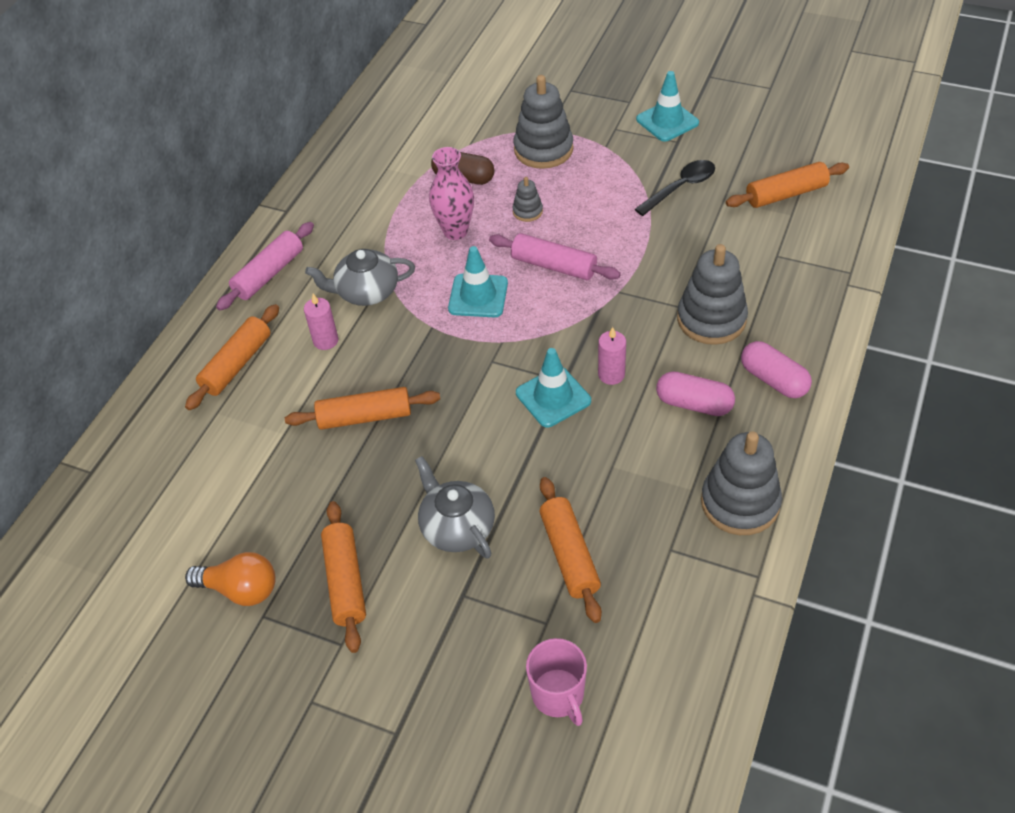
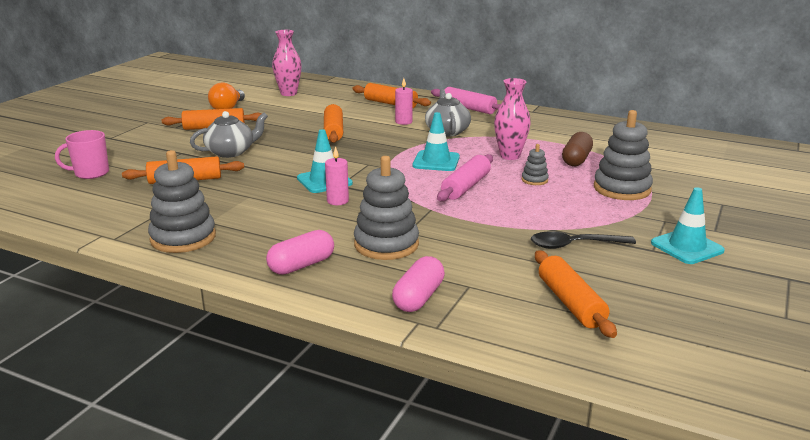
camera: 90 degrees right, 25 degrees down
(163, 513) = (288, 93): none -> pink vase
(680, 188) = (574, 245): black spoon -> black spoon turned 120 degrees clockwise
(694, 404) = (292, 229): pink capsule -> pink capsule (418, 297)

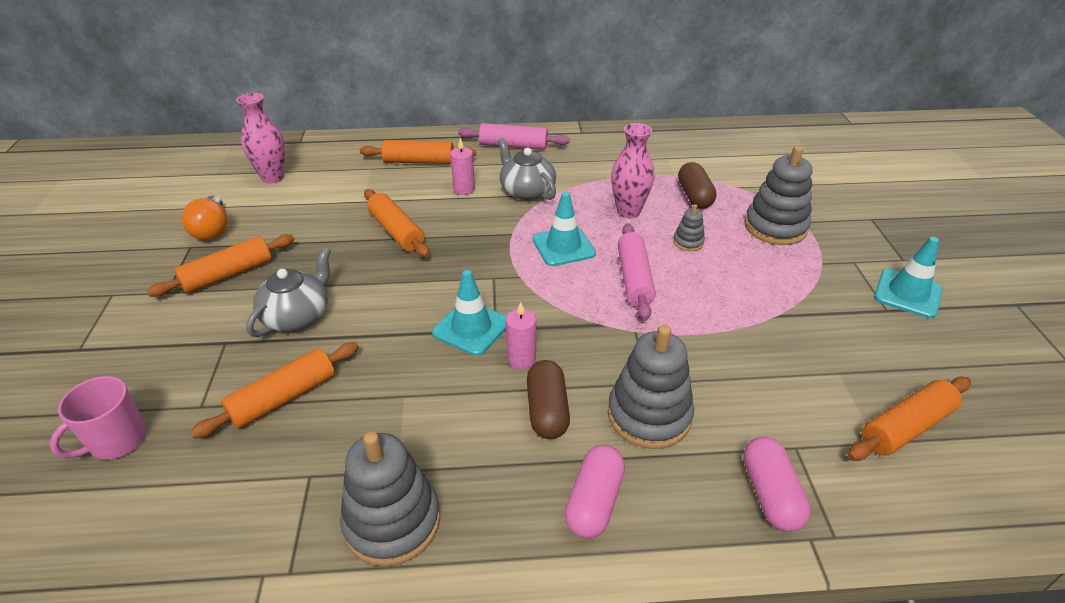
camera: 30 degrees left, 15 degrees up
(324, 224) = (547, 410): none -> brown capsule
(570, 303) = (905, 427): orange rolling pin -> orange rolling pin turned 75 degrees counterclockwise
(574, 245) = (821, 332): black spoon -> none

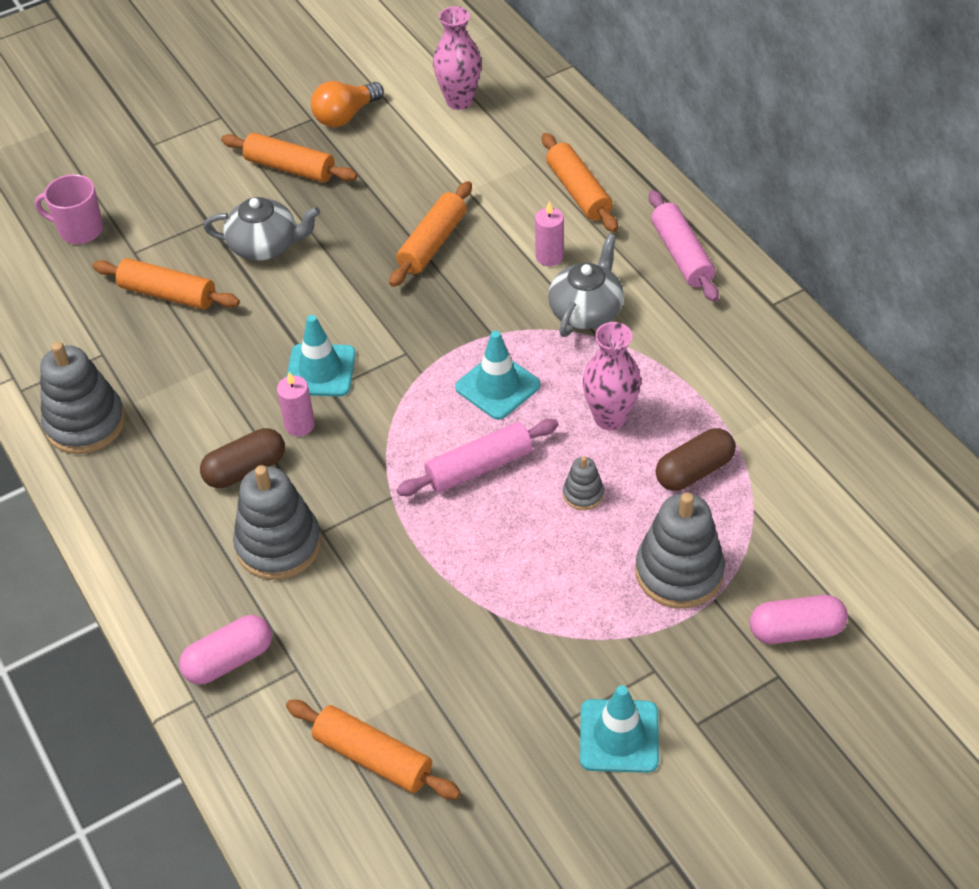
camera: 65 degrees right, 10 degrees up
(594, 501) = (162, 538): pink capsule -> pink capsule (796, 630)

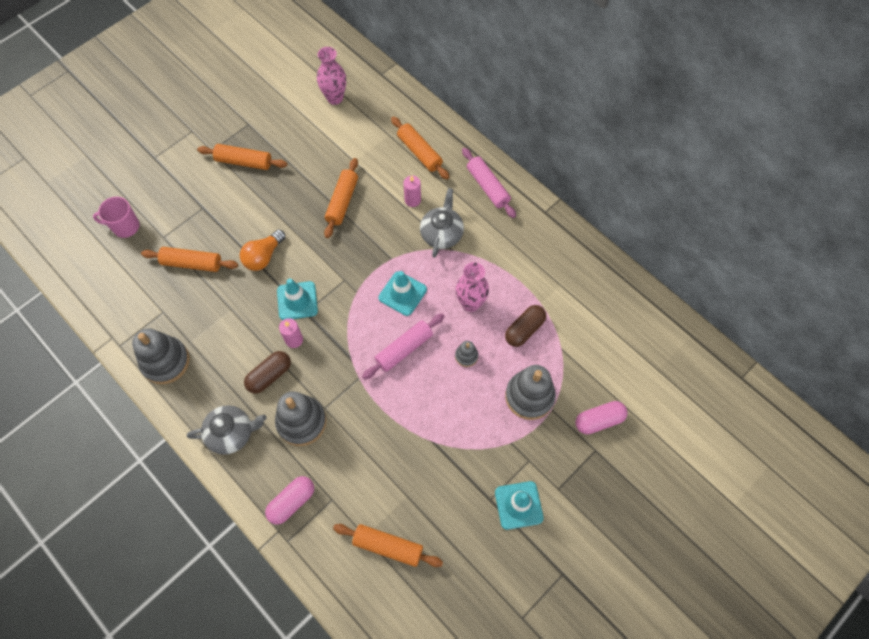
camera: 15 degrees left, 15 degrees up
(265, 245) = (242, 219): grey teapot -> grey teapot (231, 433)
(345, 116) = (268, 119): orange light bulb -> orange light bulb (263, 256)

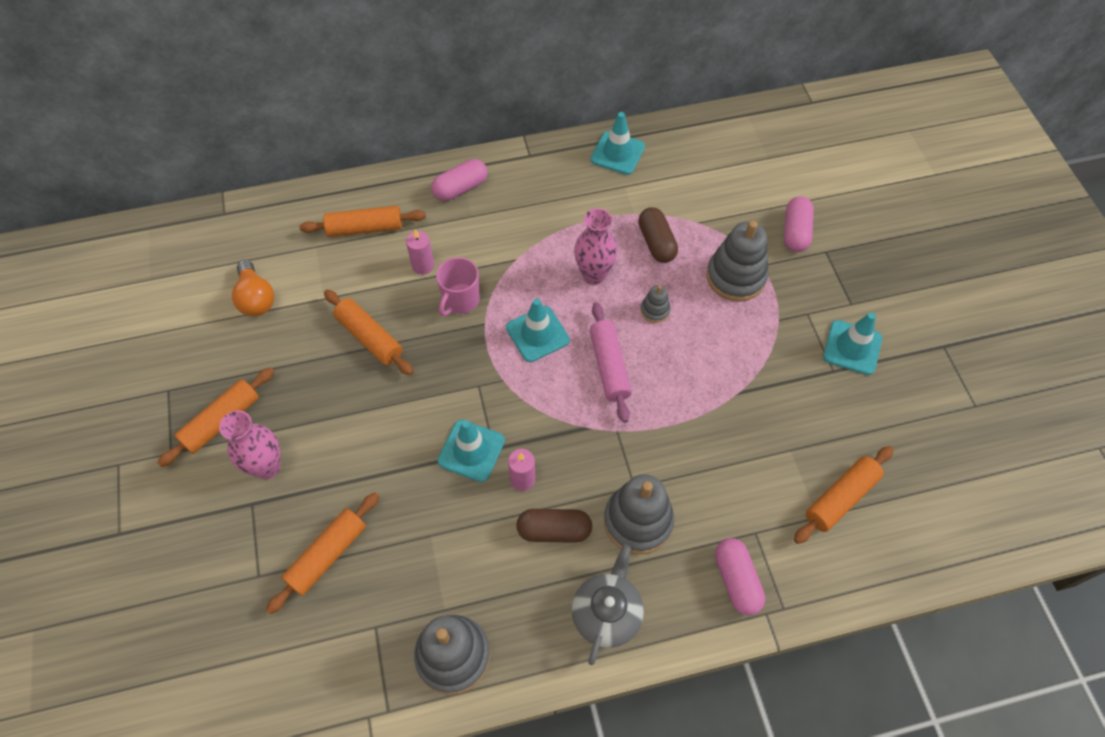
camera: 60 degrees left, 5 degrees down
(125, 226) = (201, 622): pink mug -> pink mug (460, 300)
(263, 256) = (381, 461): orange light bulb -> orange light bulb (256, 298)
(269, 375) = (554, 530): brown capsule -> brown capsule turned 75 degrees counterclockwise
(335, 98) = (215, 276): pink vase -> pink vase (267, 467)
(442, 233) = (487, 259): grey teapot -> none
(487, 187) = (460, 188): pink rolling pin -> pink capsule
(587, 265) = (617, 153): none -> turquoise traffic cone

